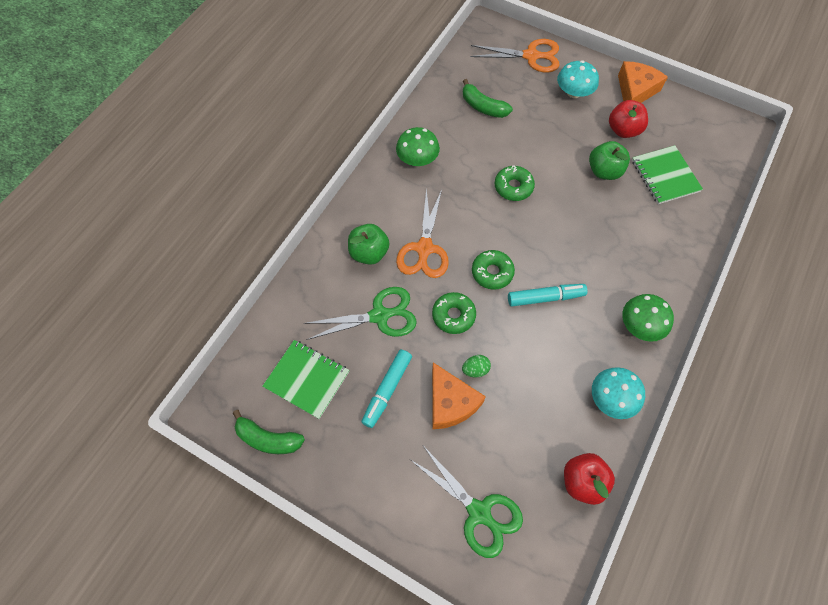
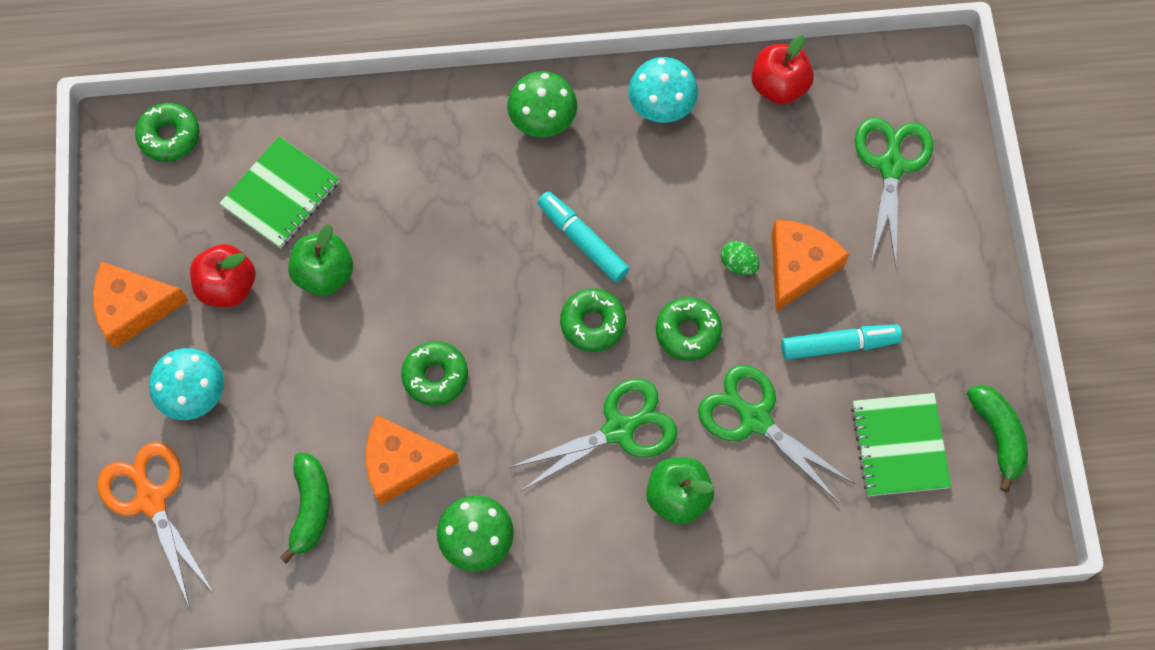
camera: 125 degrees left, 5 degrees up
(424, 248) = (619, 430): orange scissors -> green scissors
(478, 150) = (402, 463): none -> orange cheese
(730, 147) = (169, 136): none -> green donut

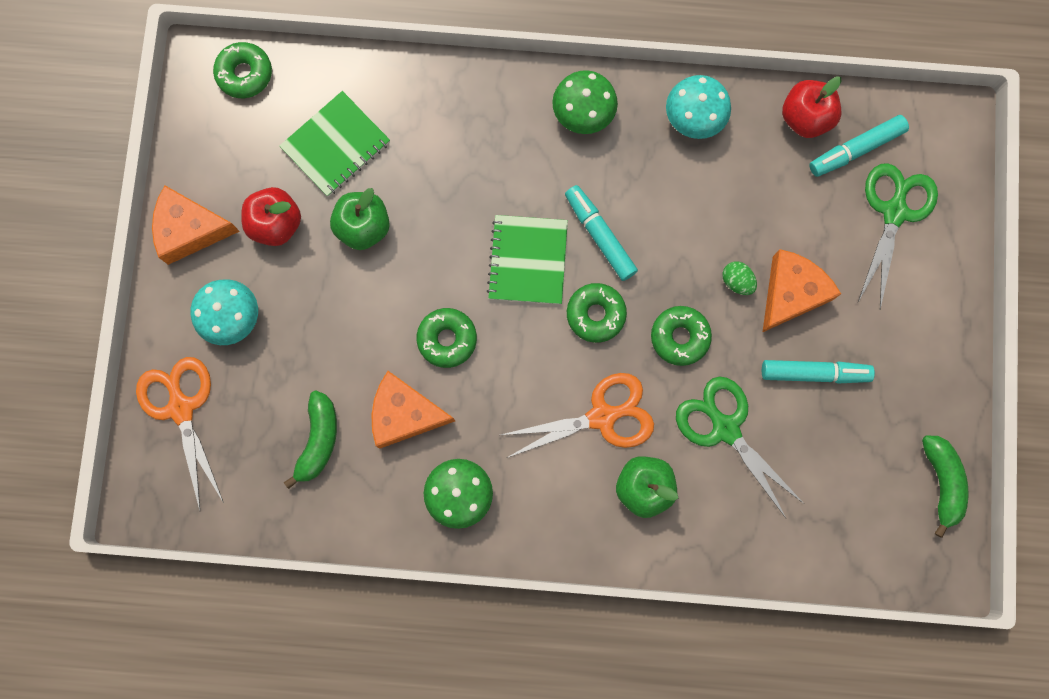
camera: 10 degrees right, 10 degrees up
(619, 430) = (602, 417): green scissors -> orange scissors
(838, 109) = (855, 149): none -> turquoise marker
(899, 445) = (850, 475): green notebook -> green notebook (527, 260)

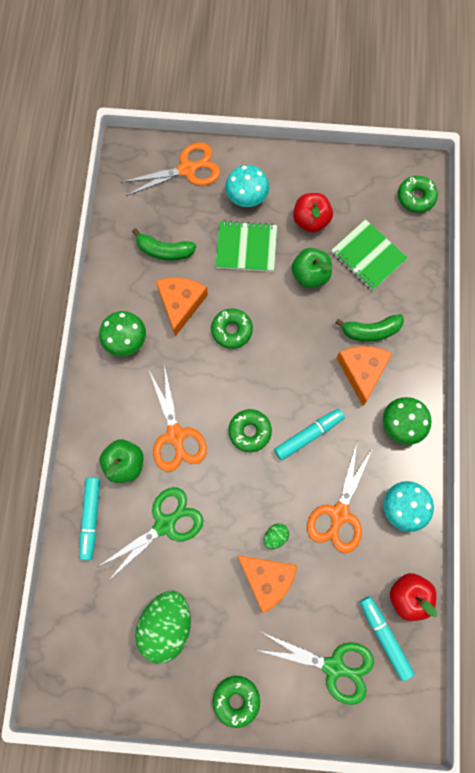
camera: 90 degrees right, 5 degrees down
(190, 229) = (305, 169): orange cheese -> orange cheese (362, 371)
(527, 260) = (288, 384): green notebook -> green notebook (246, 247)
(679, 337) = (233, 492): green donut -> green donut (236, 699)
(704, 198) = (339, 514): none -> orange scissors
(814, 373) = (205, 594): turquoise marker -> turquoise marker (91, 518)
(854, 423) = (166, 624): none -> green egg
(941, 482) = (119, 692): green banana -> green banana (370, 331)

